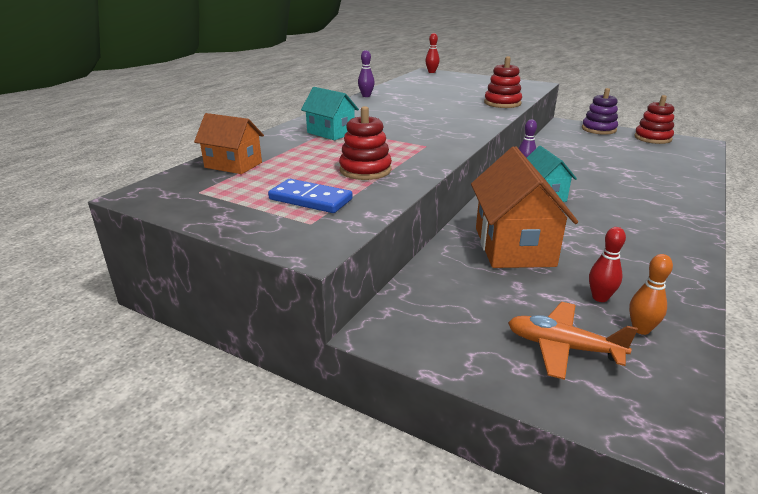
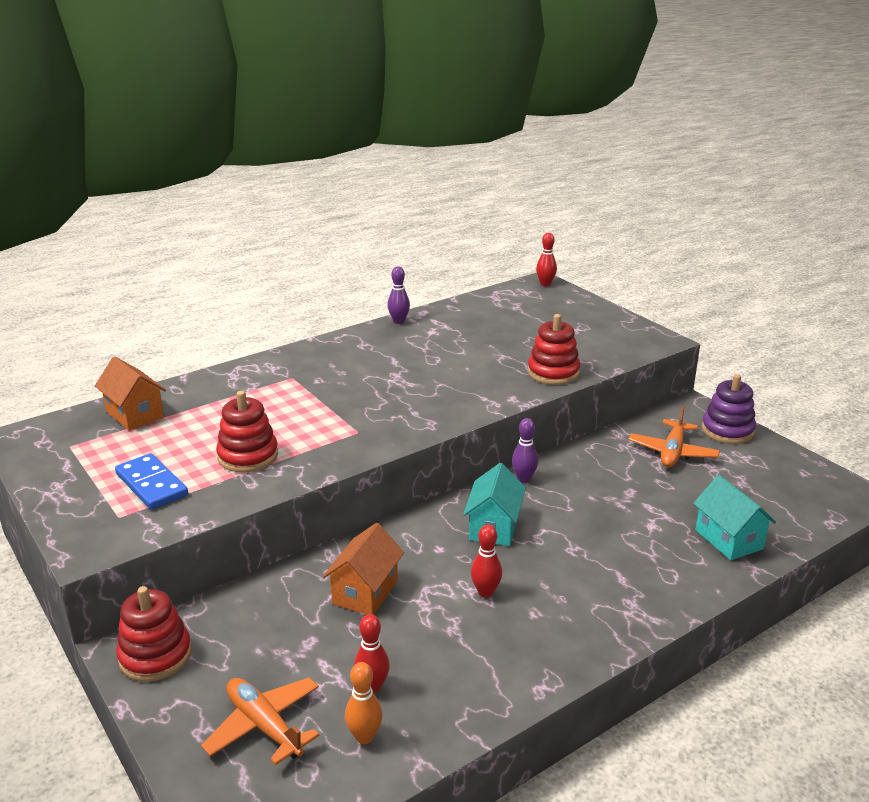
camera: 25 degrees right, 0 degrees up
(331, 133) = (281, 384): turquoise house -> turquoise house (729, 539)
(513, 246) = (365, 592): orange house -> orange house, size x0.59
(586, 142) = (672, 452): none -> orange plane
(589, 227) = (485, 592): none -> red bowling pin
(652, 138) = (788, 467): red stacking toy -> red stacking toy (155, 655)

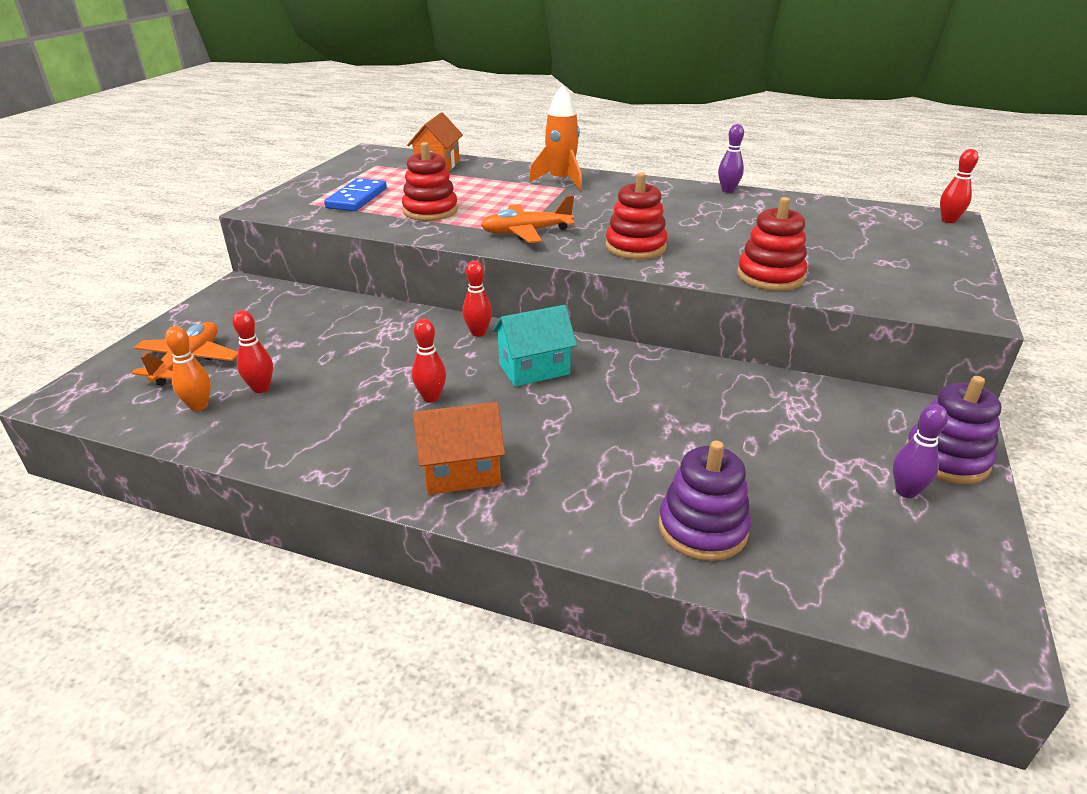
camera: 55 degrees right, 5 degrees up
(155, 655) = (238, 297): red stacking toy -> red stacking toy (635, 247)
(275, 373) = (561, 181): none -> orange rocket
(365, 592) = (377, 343): orange house -> orange house (461, 472)
(409, 532) = (478, 333): none -> red bowling pin
(524, 479) = (633, 358): purple bowling pin -> purple bowling pin (906, 491)
(672, 452) = (825, 431): orange plane -> orange plane (526, 232)
(729, 539) = (702, 528): turquoise house -> purple stacking toy

